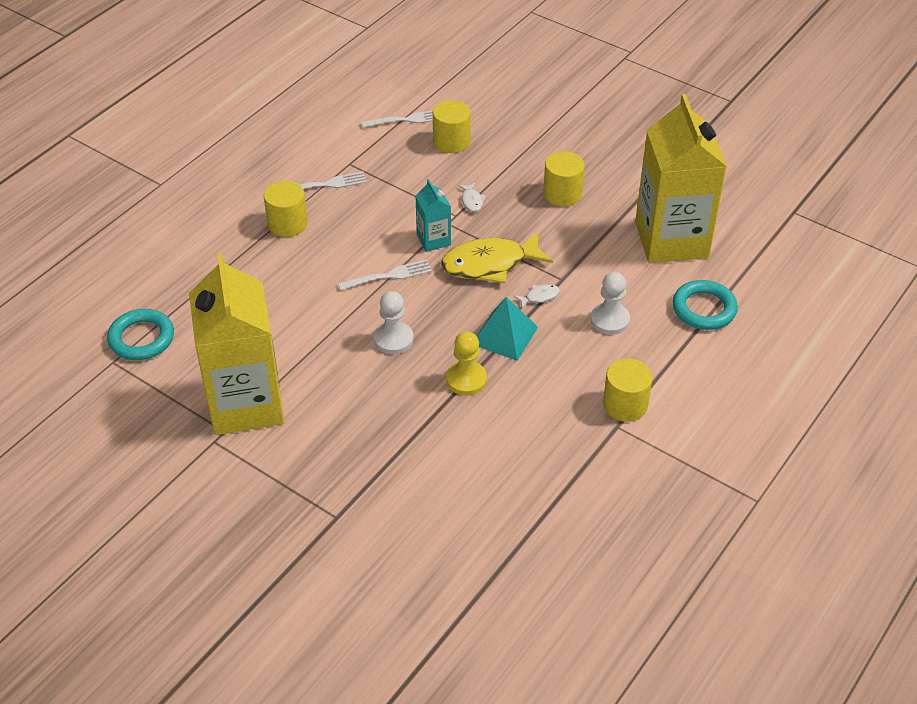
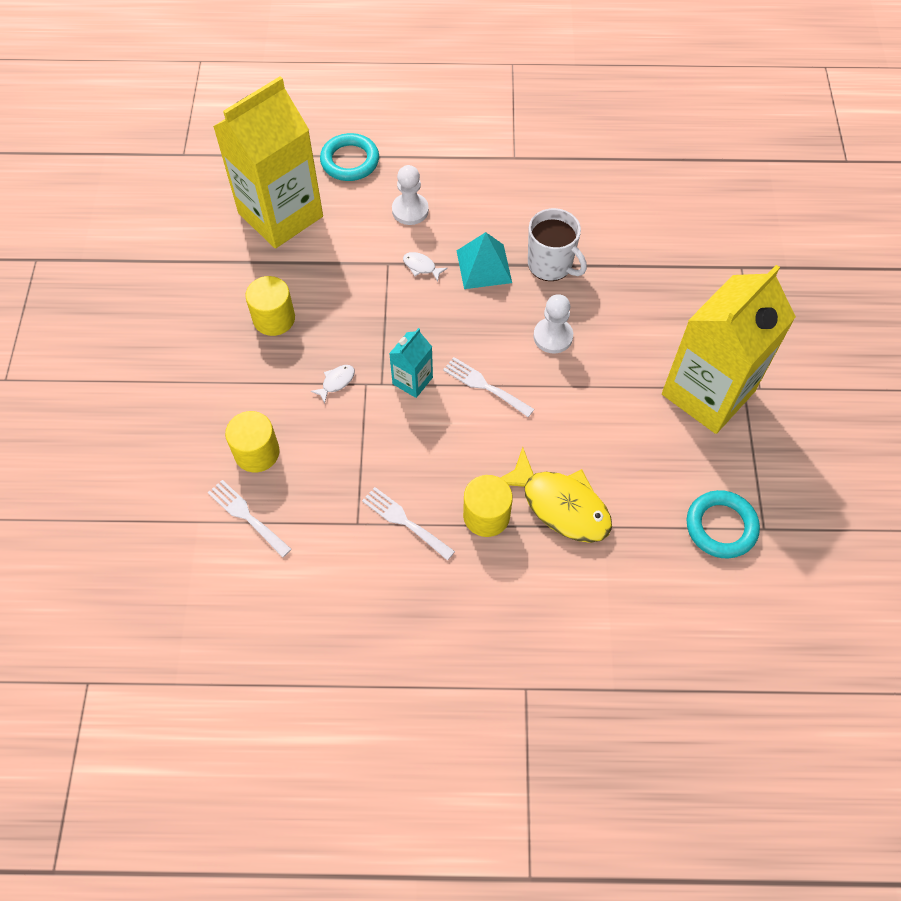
camera: 125 degrees left, 15 degrees up
(466, 379) = (551, 265): yellow pawn -> white mug
(490, 264) = (410, 321): yellow fish -> yellow fish (560, 505)
(625, 405) = (490, 162): yellow cylinder -> none

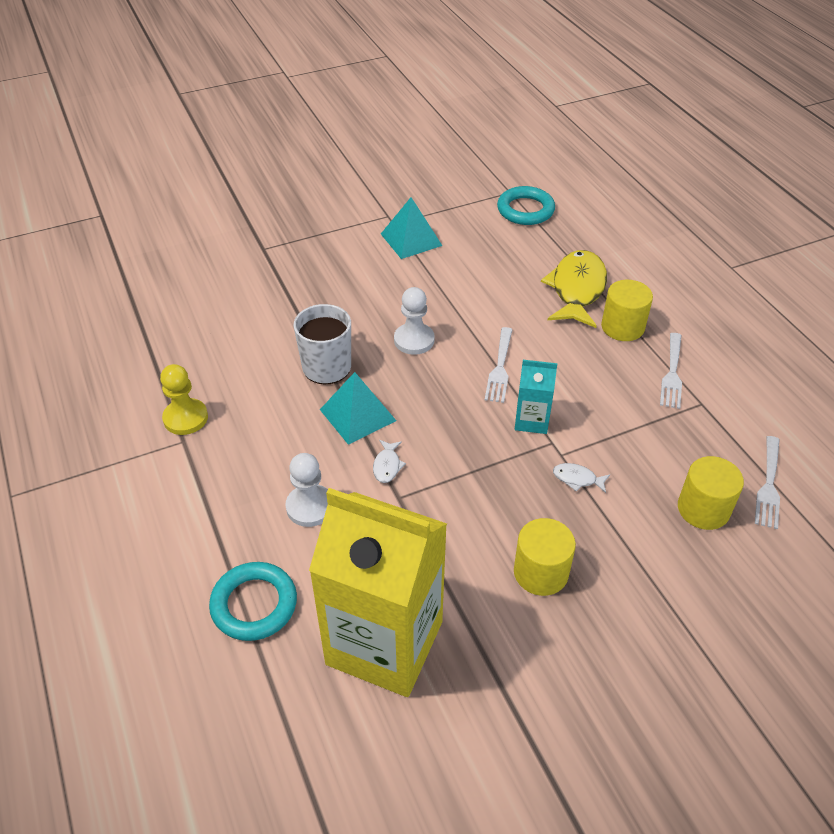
camera: 115 degrees left, 15 degrees down
(537, 163) = (185, 418): none -> yellow pawn
(708, 393) = (411, 239): yellow carton -> turquoise pyramid

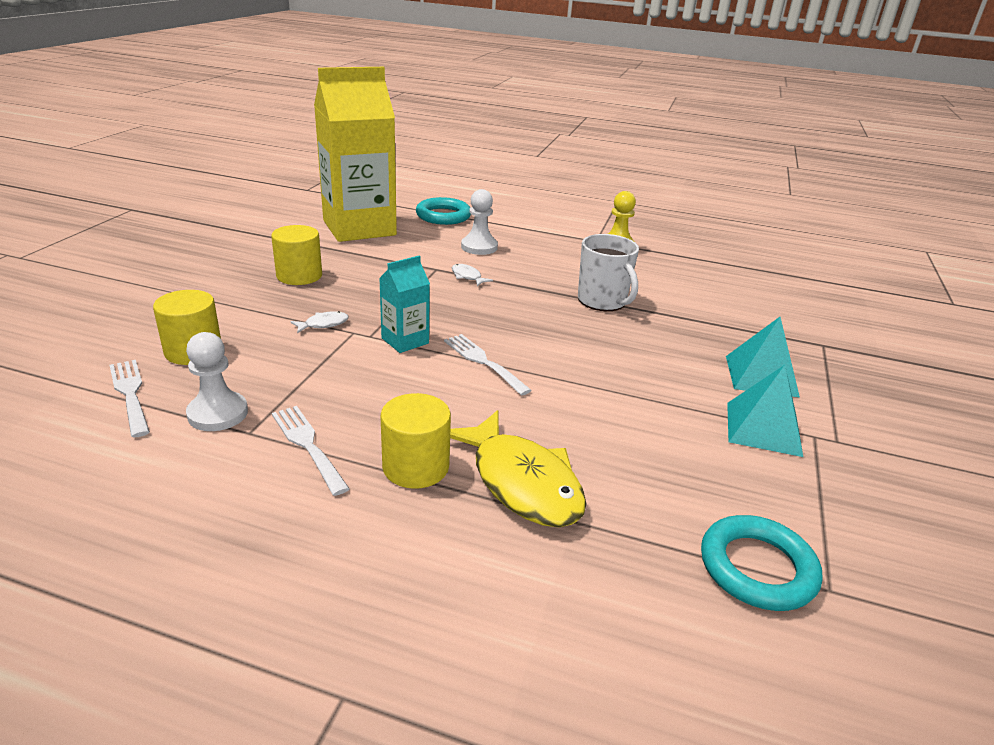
camera: 130 degrees right, 15 degrees down
(357, 415) = (531, 288): turquoise pyramid -> turquoise pyramid (761, 376)
(414, 340) = (582, 345): white pawn -> white pawn (218, 413)

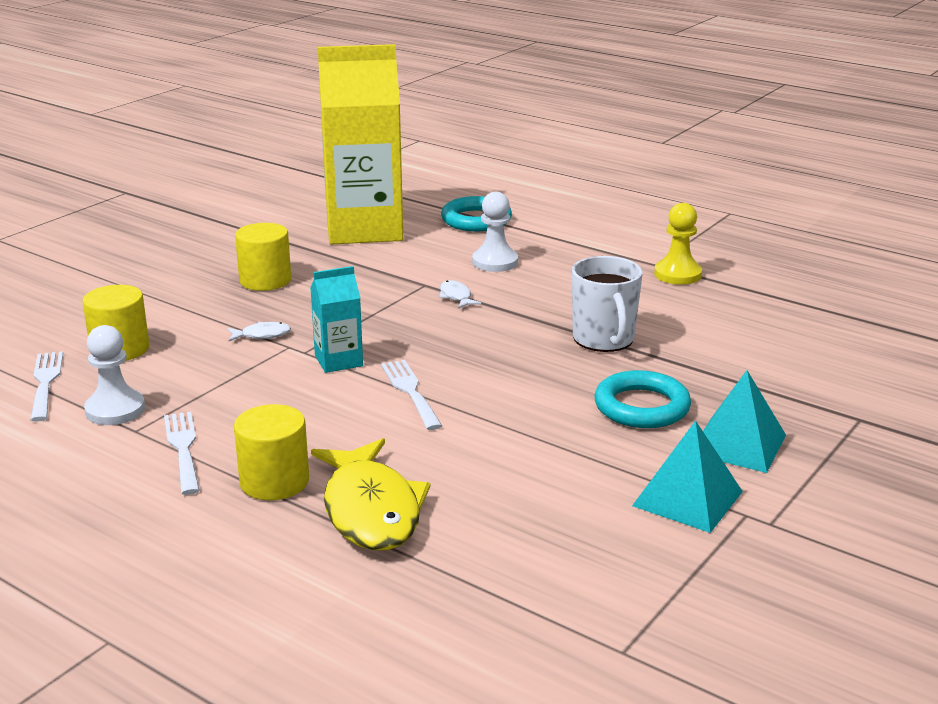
camera: 20 degrees right, 5 degrees down
(757, 568) = (559, 620): turquoise ring -> turquoise ring (641, 407)

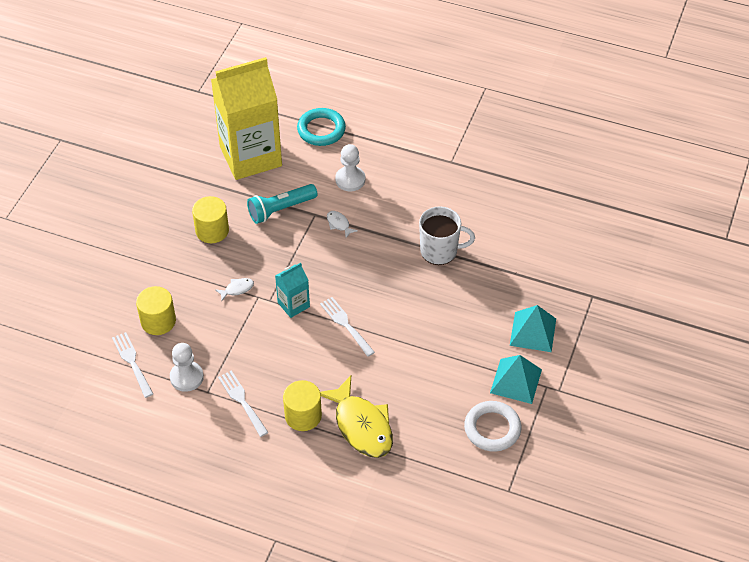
camera: 15 degrees left, 25 degrees up
(377, 274) = (280, 209): none -> turquoise flashlight
(603, 339) = (440, 251): white mug -> white mug turned 60 degrees counterclockwise
(620, 554) = (492, 429): none -> white ring
(641, 407) = (476, 310): turquoise ring -> none
(677, 274) = (467, 171): yellow pawn -> none

